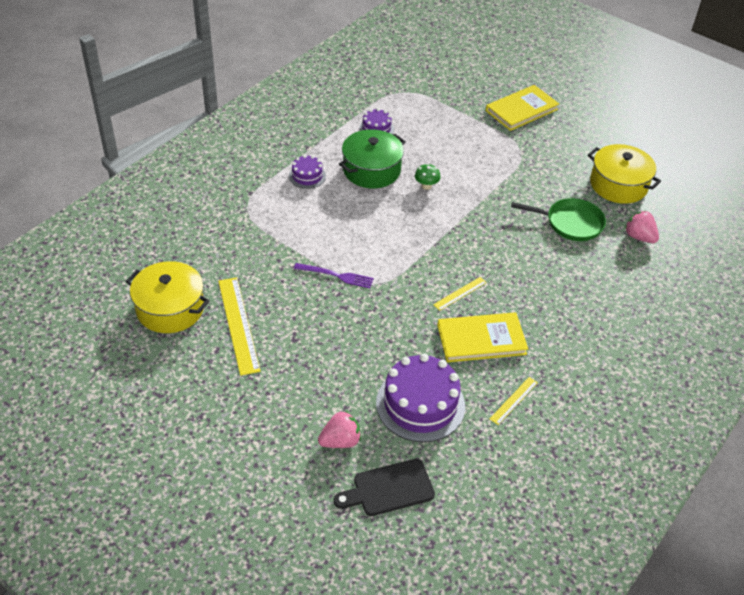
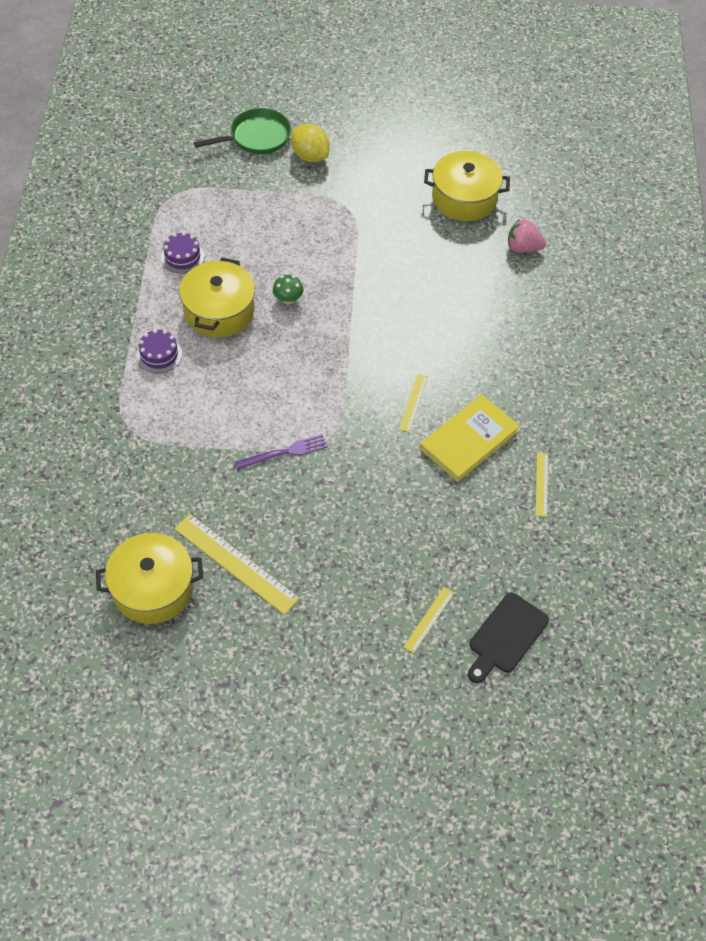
camera: 35 degrees left, 10 degrees up
(340, 441) = (429, 619): pink strawberry -> yellow ruler
(371, 170) = (219, 311): green pot -> yellow pot
(420, 404) = (468, 538): purple cake -> none
(521, 110) = (310, 156): yellow book -> yellow lemon
(570, 223) = (453, 266): green pan -> green pan (256, 137)

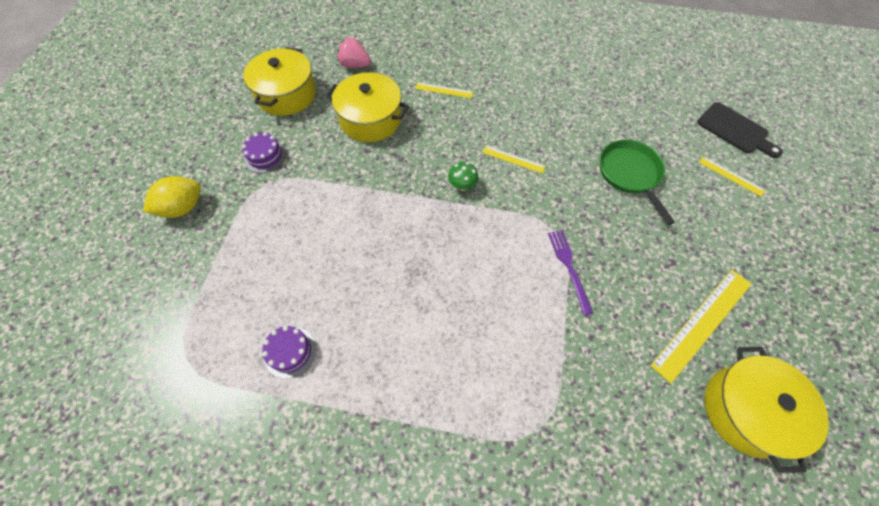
camera: 80 degrees left, 5 degrees up
(159, 354) = (434, 388): purple cake -> purple cake (265, 156)
(219, 311) = (380, 316): yellow pot -> yellow pot (370, 119)
(256, 137) = (131, 257): green pan -> green pan (630, 174)
(288, 299) = (376, 247): green mushroom -> green mushroom (462, 185)
(469, 440) = (553, 127): yellow book -> none
(523, 248) = (355, 65): pink strawberry -> pink strawberry turned 90 degrees clockwise
(541, 484) = (594, 89): yellow ruler -> yellow ruler (443, 90)

